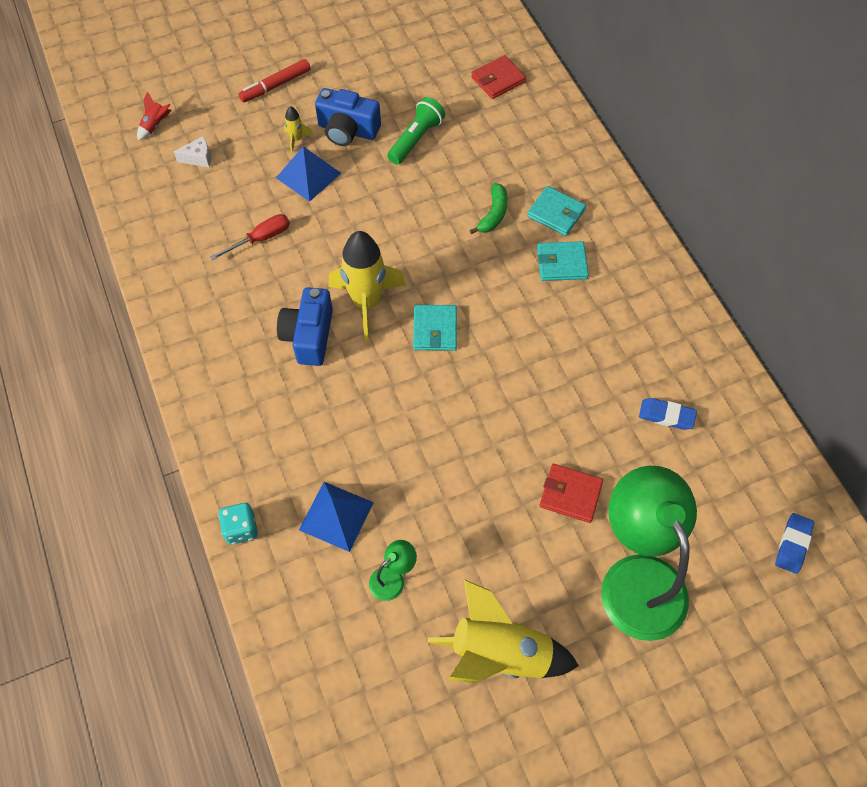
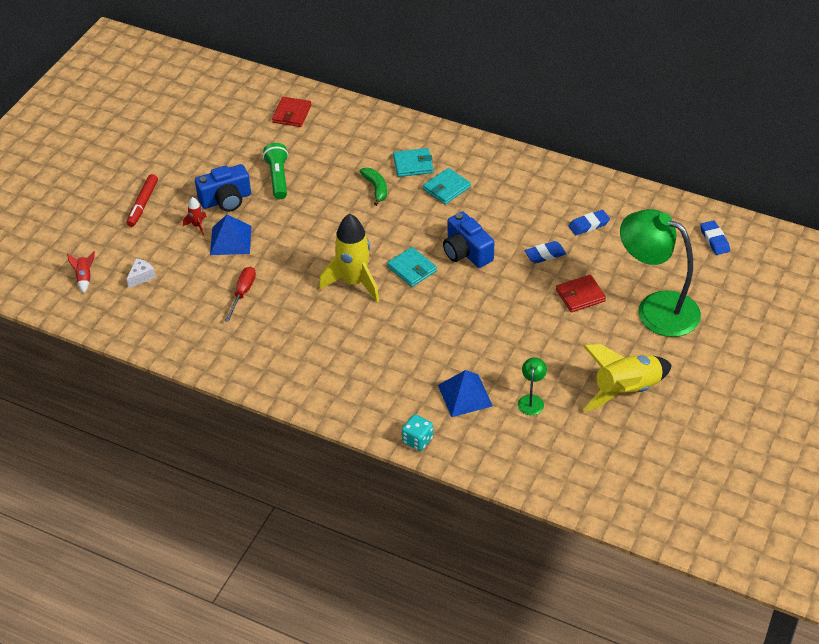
camera: 40 degrees left, 15 degrees down
(296, 139) = (197, 226): yellow rocket -> red rocket
(309, 336) = (339, 322): blue camera -> blue camera (466, 252)
(583, 416) = (545, 254): none -> blue eraser

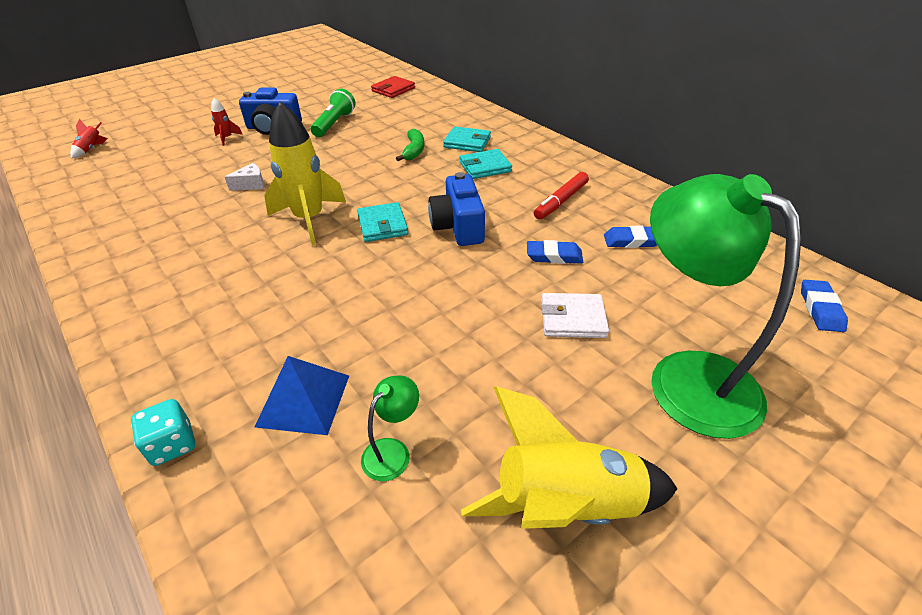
camera: 25 degrees right, 5 degrees down
(141, 277) = (132, 160): white cheese -> white cheese (251, 185)
(143, 204) = (207, 115): red marker -> red marker (561, 201)
(231, 240) = (240, 155): blue pyramid -> none
(243, 293) = (195, 197): red screwdriver -> none
(580, 295) = (573, 318): red wallet -> white wallet

